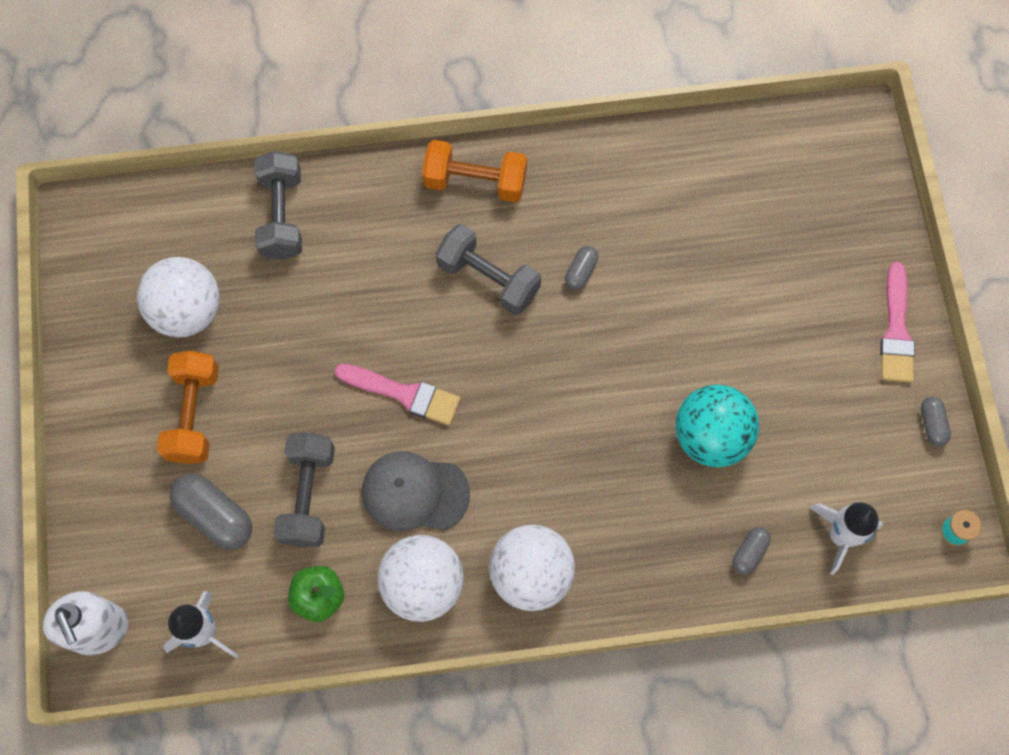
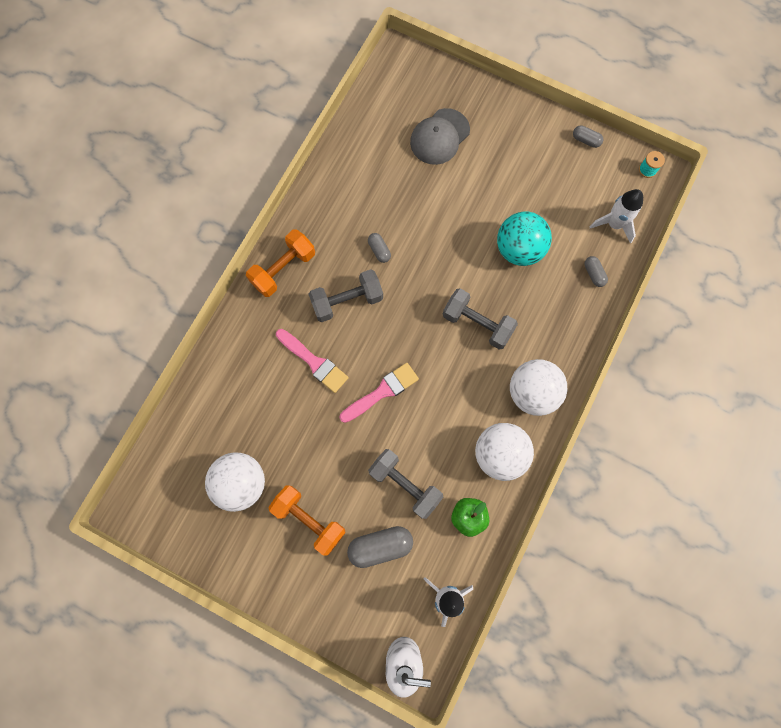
camera: 55 degrees left, 5 degrees up
(282, 216) = (222, 389): grey dumbbell -> grey dumbbell (477, 324)
(415, 493) = (444, 424): grey cap -> grey cap (439, 137)
(896, 330) = (525, 121): pink brush -> pink brush (314, 362)

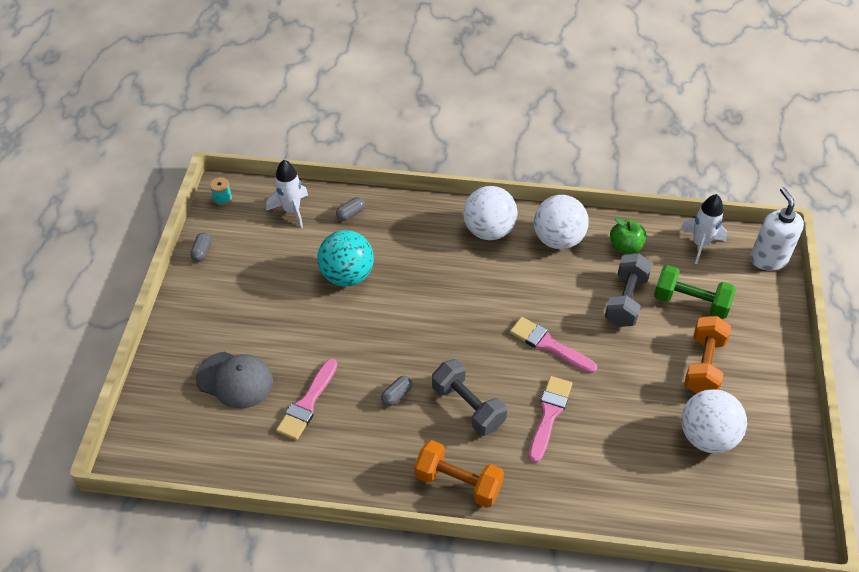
camera: 110 degrees left, 25 degrees down
(380, 546) = (690, 302): grey capsule -> green dumbbell
(397, 183) = (307, 403): none -> pink brush
(477, 324) = (441, 288): grey dumbbell -> none

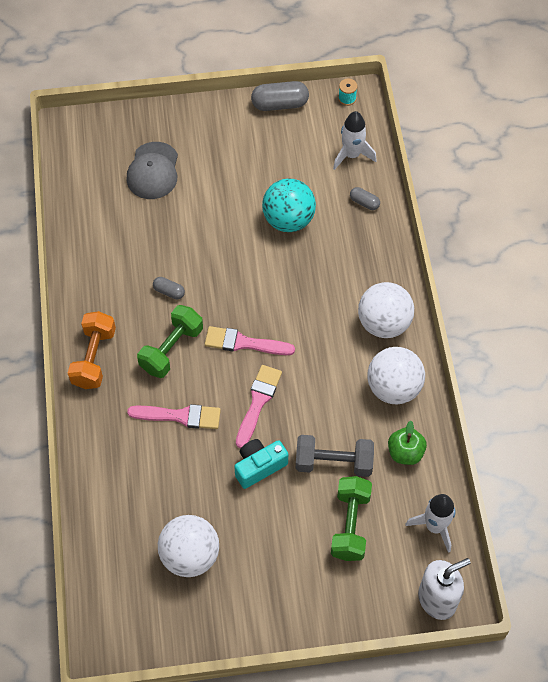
camera: 75 degrees right, 10 degrees up
(202, 252) = (280, 104): grey capsule -> grey capsule, size x1.83
(307, 403) = (143, 228): pink brush -> pink brush (244, 343)
(468, 406) = (171, 349): grey dumbbell -> green dumbbell
(619, 359) = (259, 466): none -> turquoise camera
(703, 365) = (273, 545): orange dumbbell -> none

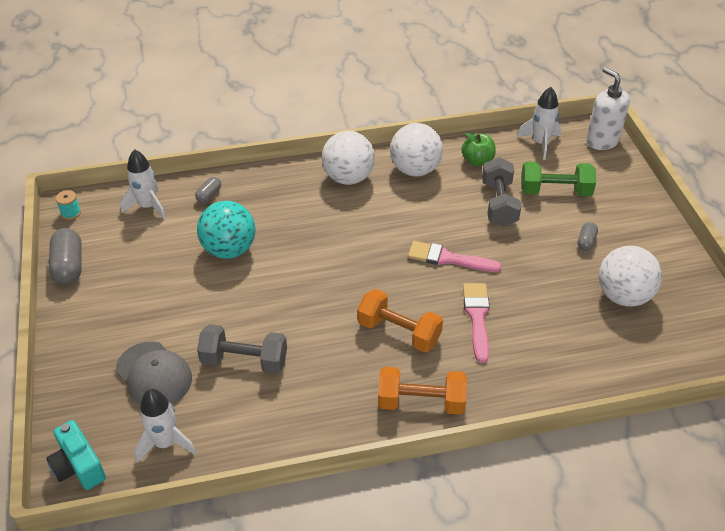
camera: 95 degrees left, 15 degrees down
(87, 182) = (165, 443): none -> white rocket
(153, 171) = (154, 374): grey cap -> grey cap turned 45 degrees clockwise
(157, 232) = (244, 361): none -> grey dumbbell
(169, 292) = (326, 342): grey capsule -> grey capsule (586, 242)
(171, 349) = (399, 332): green dumbbell -> orange dumbbell
(244, 343) = (383, 274): pink brush -> none
(259, 466) = (516, 253): turquoise camera -> turquoise camera (78, 466)

